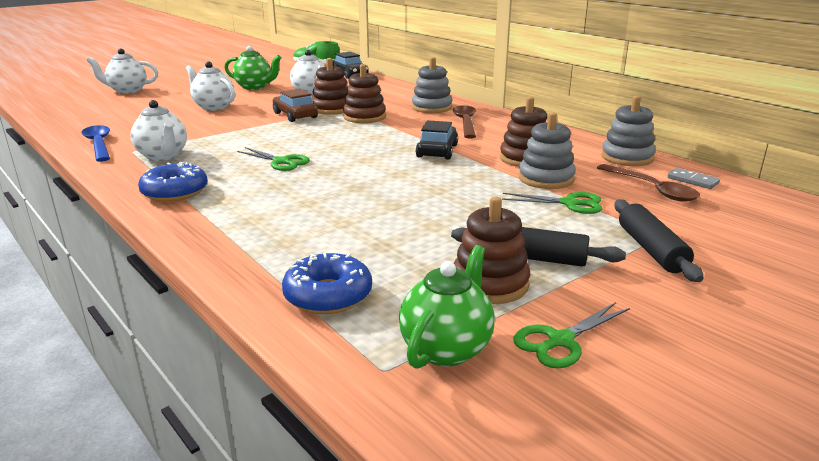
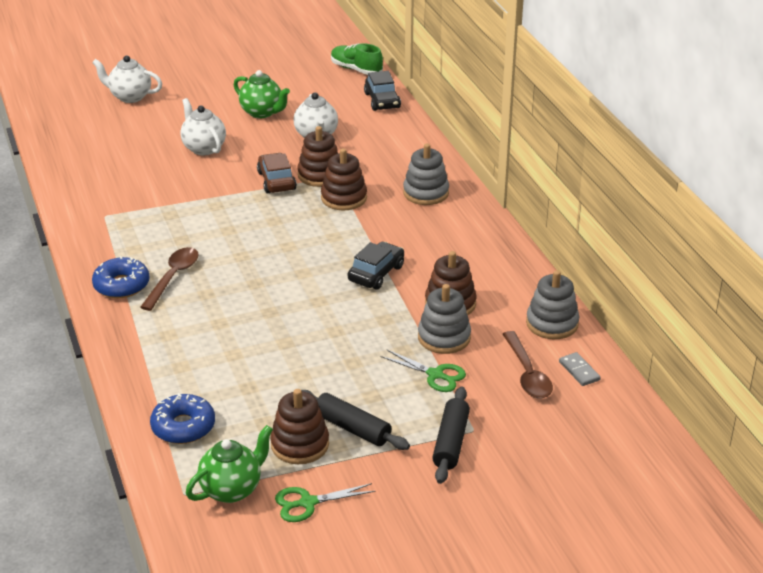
camera: 20 degrees right, 10 degrees up
(99, 144) = (79, 198): blue spoon -> none
(163, 156) = (128, 229): white teapot -> none
(281, 162) = (225, 260): green scissors -> none
(465, 122) = (440, 229): brown spoon -> brown spoon (173, 277)

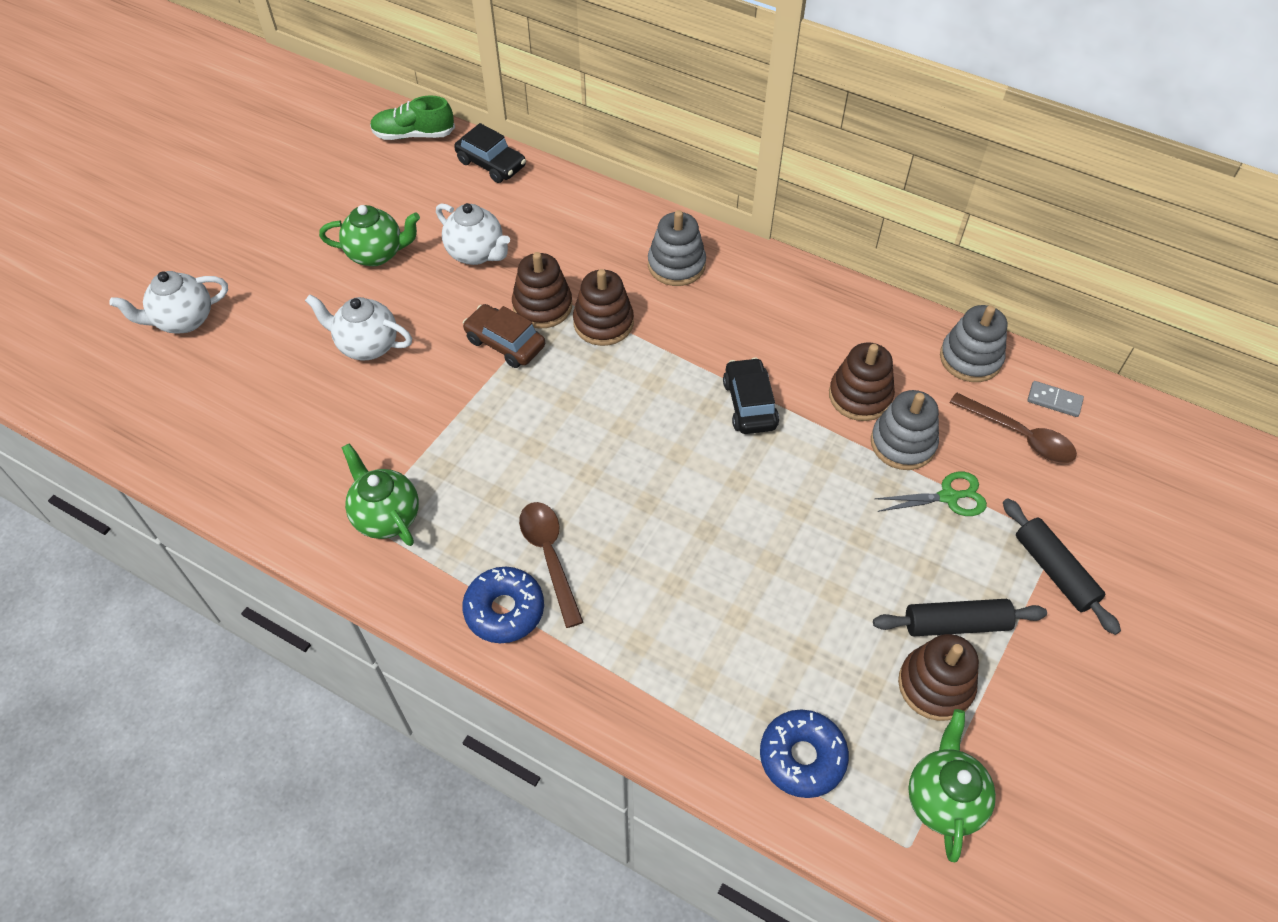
camera: 40 degrees left, 20 degrees up
(117, 220) = (386, 516): none -> green teapot
(308, 503) = (1027, 754): green scissors -> none

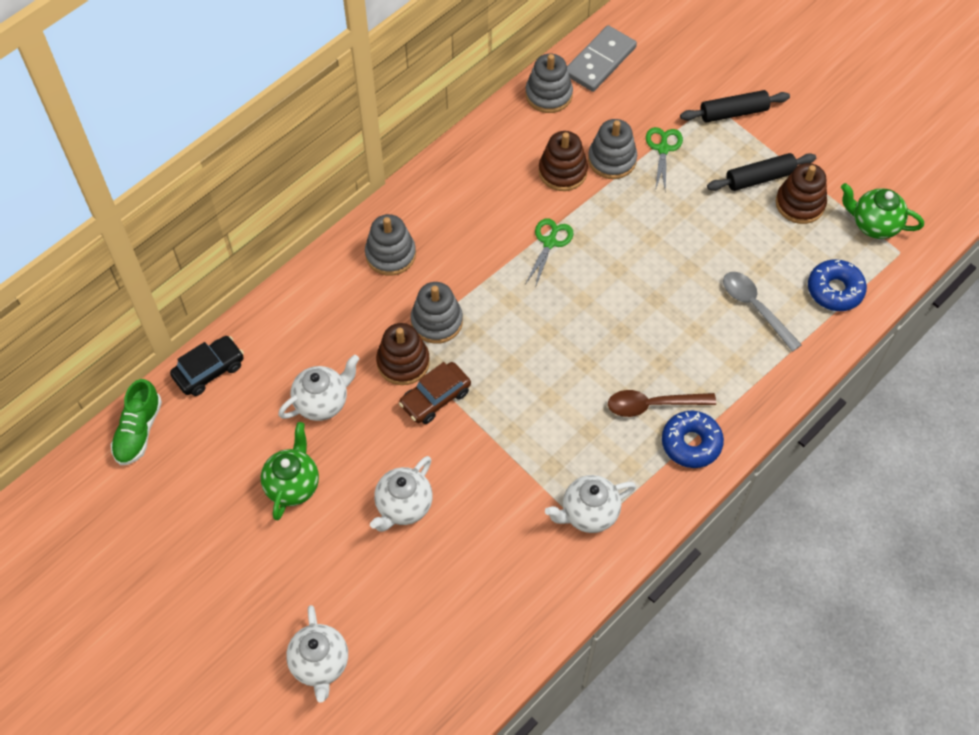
camera: 75 degrees left, 5 degrees up
(386, 516) = (588, 513): green teapot -> white teapot
(603, 323) = (437, 321): brown stacking toy -> grey stacking toy
(734, 653) = (755, 308): none -> grey spoon
(749, 404) = (550, 242): black car -> green scissors
(956, 624) = (760, 178): black rolling pin -> black rolling pin turned 60 degrees clockwise
(1019, 435) = (624, 91): brown spoon -> none
(1054, 400) = (600, 61): grey domino -> grey domino, size x2.01

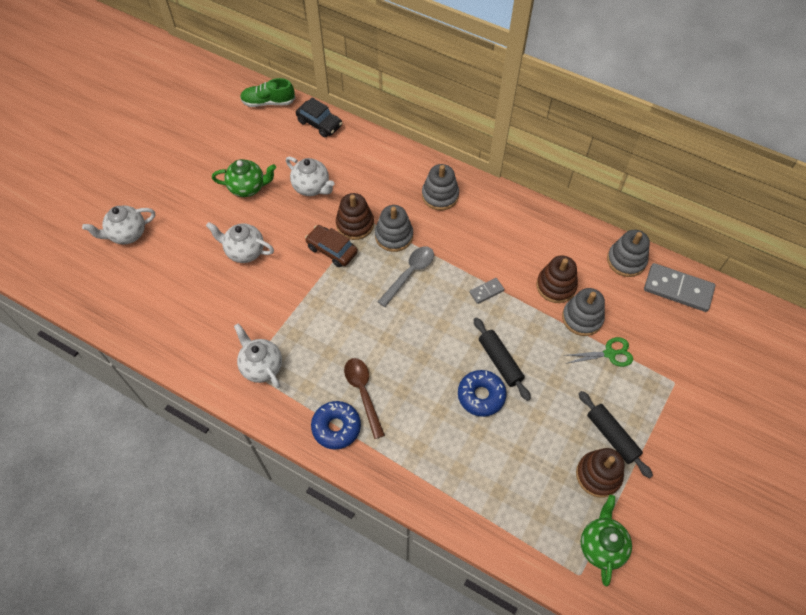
camera: 75 degrees right, 0 degrees up
(550, 242) = (486, 291): green scissors -> grey domino
(733, 112) = (673, 402): black rolling pin -> black rolling pin (500, 361)
(755, 308) = (477, 455): grey spoon -> grey spoon (409, 273)
(835, 290) = (517, 520): blue donut -> blue donut (481, 396)

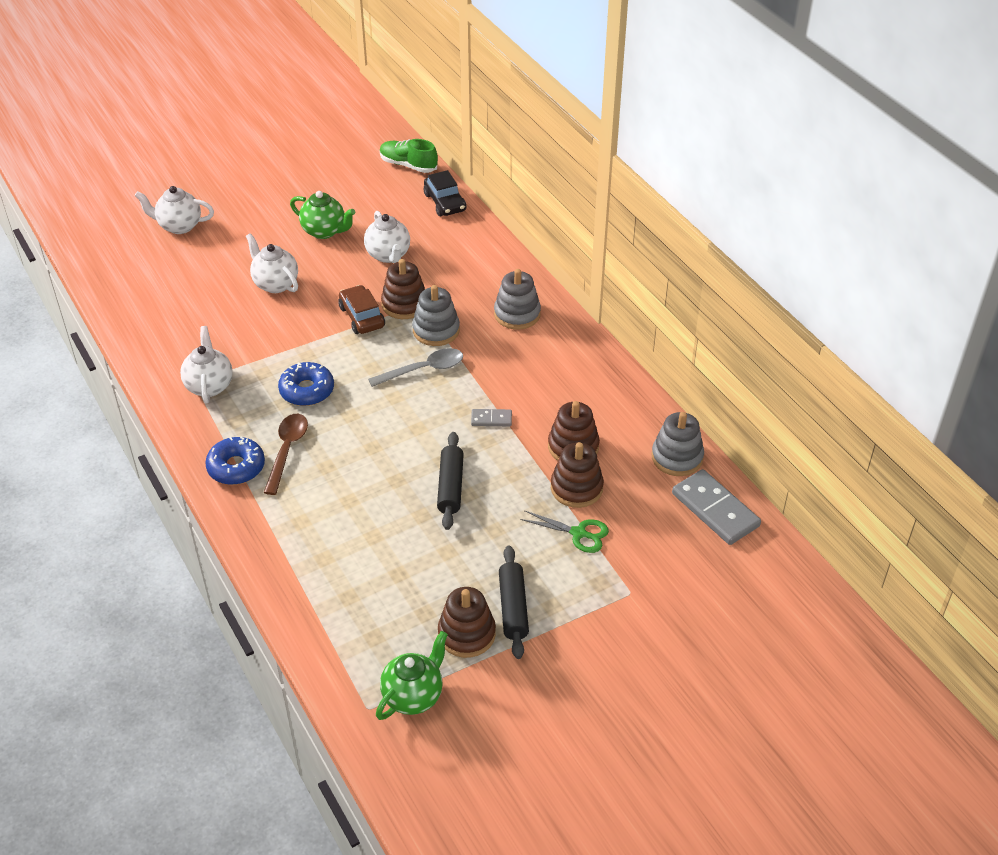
camera: 30 degrees right, 15 degrees down
(481, 396) = (404, 507): blue donut -> blue donut (307, 390)
(582, 318) = (576, 488): grey stacking toy -> brown stacking toy

